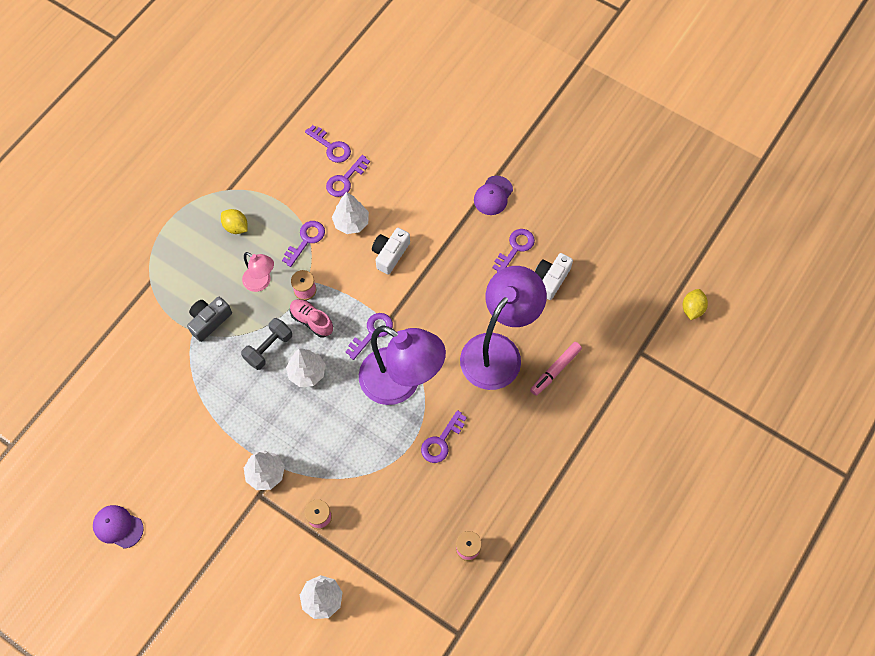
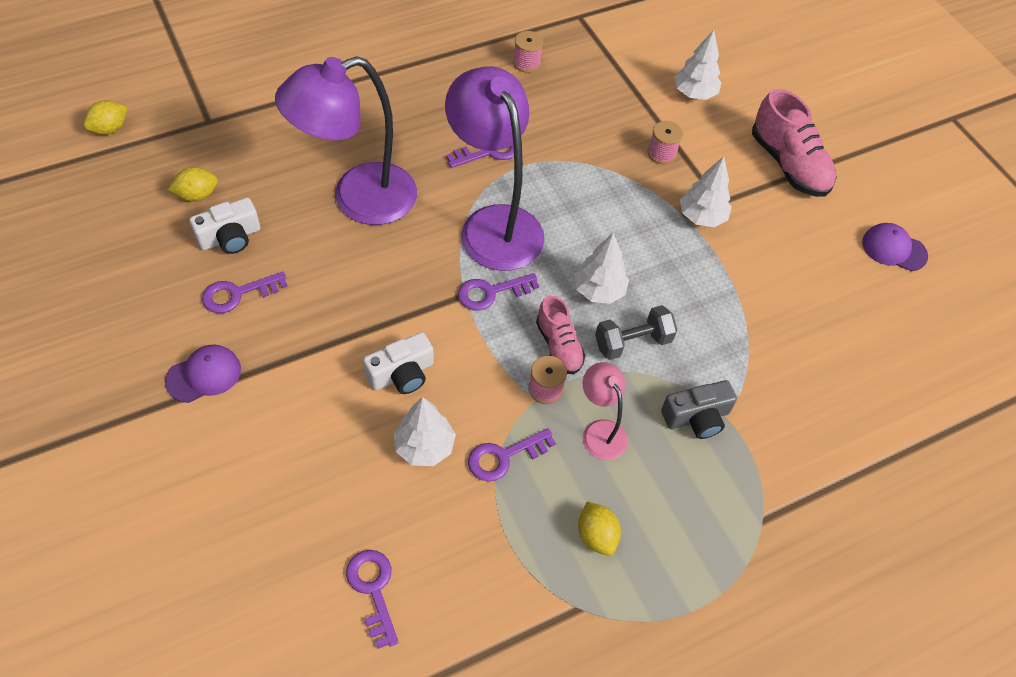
camera: 155 degrees left, 10 degrees down
(118, 527) = (894, 249): purple cap -> purple cap turned 150 degrees clockwise
(220, 565) = (788, 164): none -> pink shoe
(345, 180) = (389, 519): purple key -> none
(555, 370) = (313, 150): pink marker -> none
(595, 295) = (197, 195): none -> yellow lemon

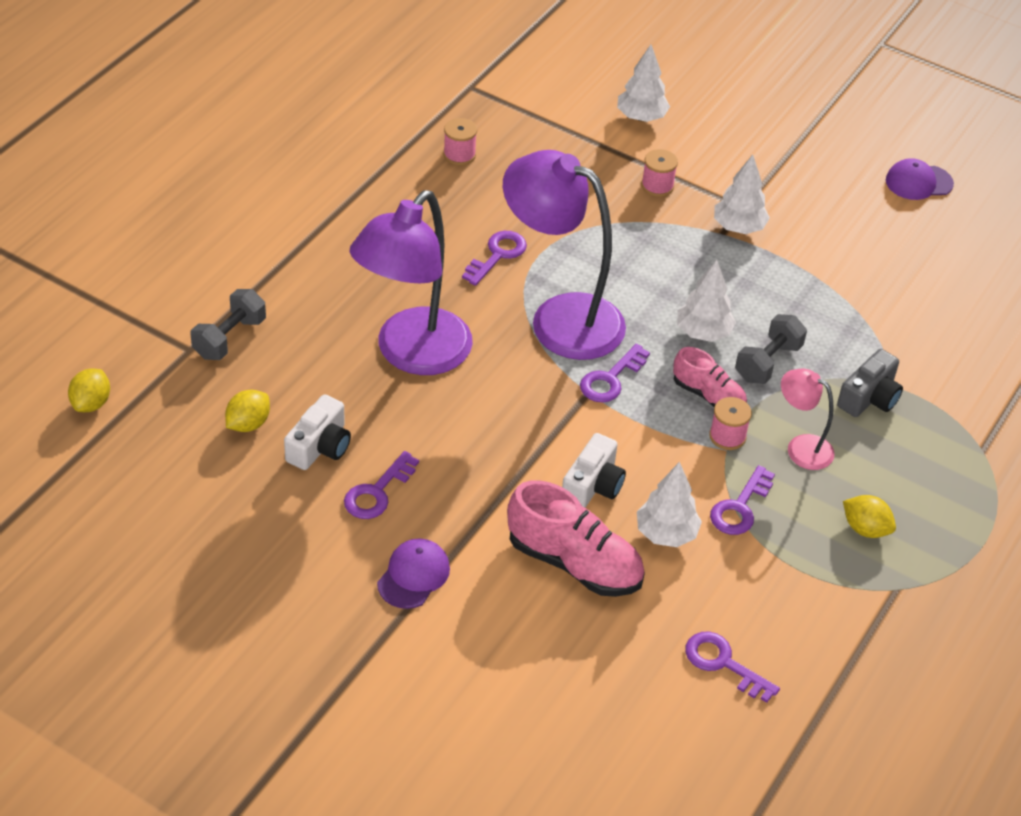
camera: 30 degrees left, 10 degrees down
(242, 125) = (229, 338): none -> grey dumbbell
(788, 164) = (775, 147): pink shoe -> pink shoe (574, 563)

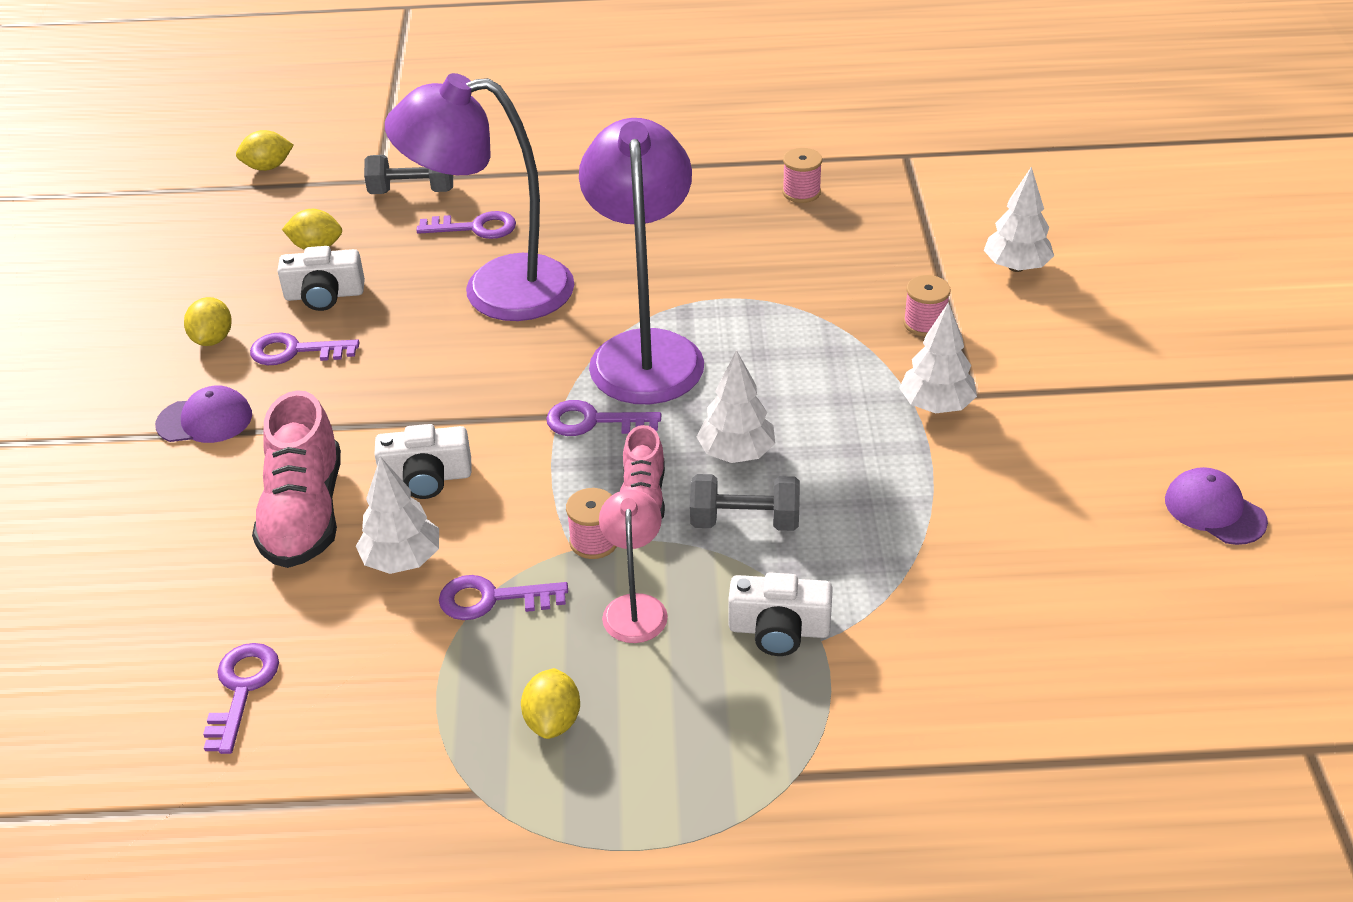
camera: 60 degrees right, 5 degrees down
(311, 532) = (213, 339): none -> yellow lemon
(497, 255) = (689, 275): purple key -> purple key (475, 228)
(869, 397) = (779, 630): grey camera -> white camera

